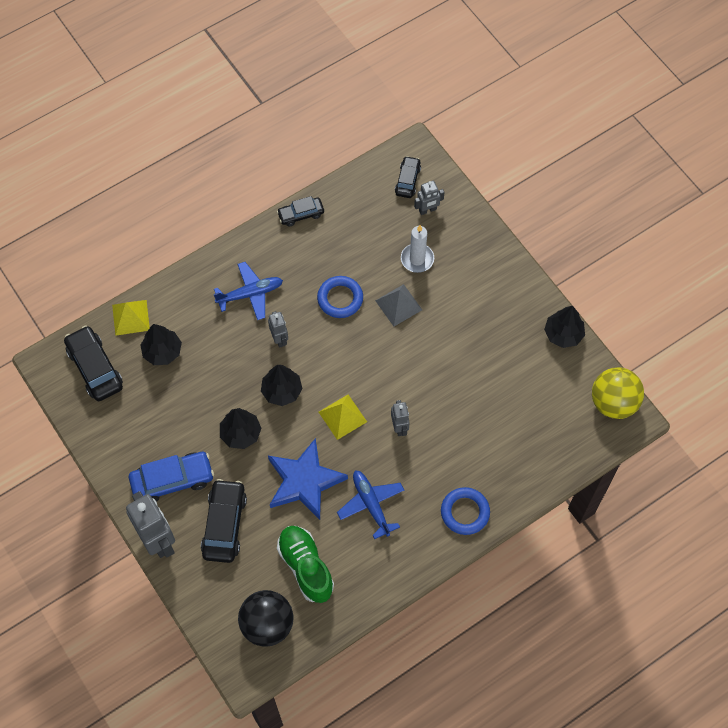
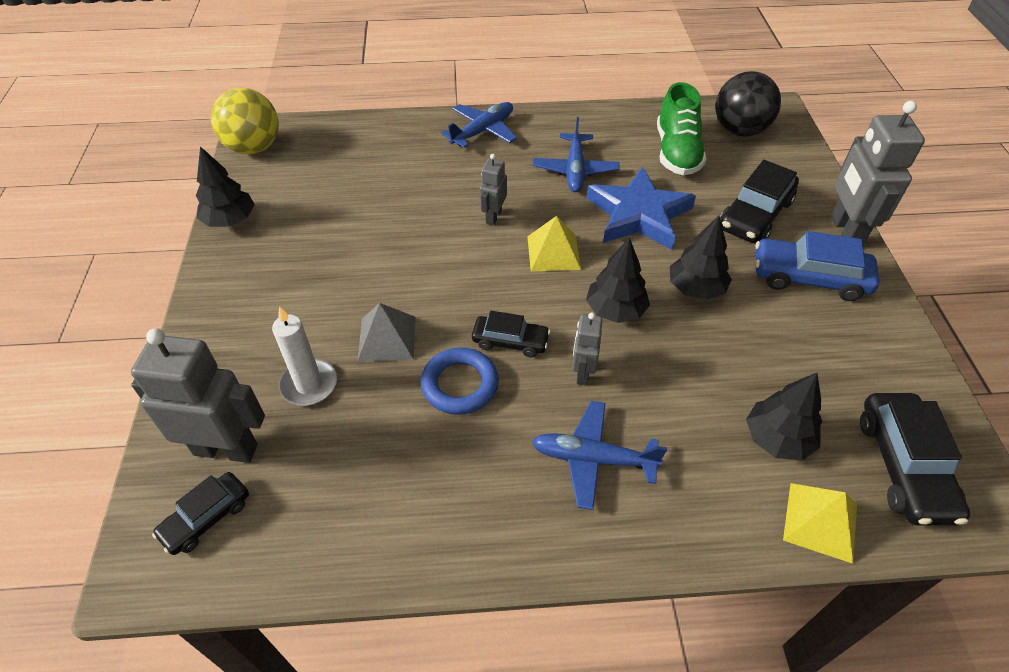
camera: 150 degrees left, 15 degrees down
(301, 214) = (426, 556): black car -> black car (510, 341)
(427, 210) = (226, 449): grey robot -> grey robot, size x1.90
(465, 512) = (483, 131): blue ring -> blue plane

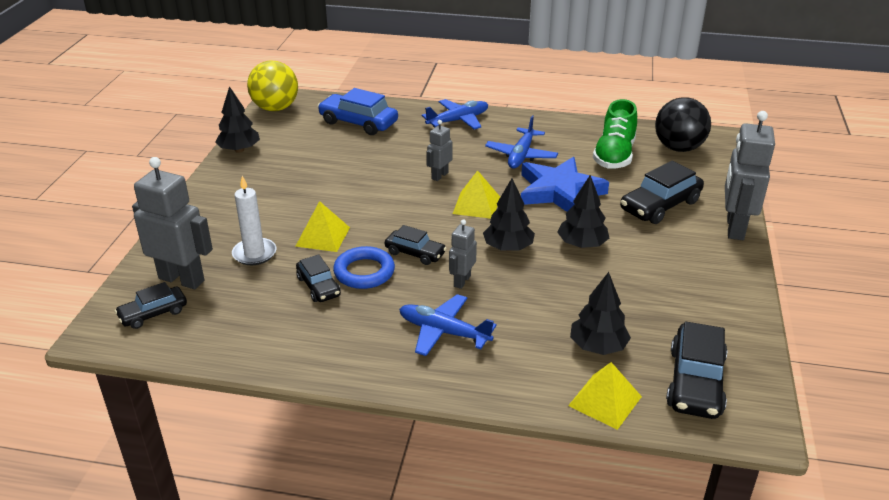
camera: 15 degrees right, 15 degrees down
(387, 338) = (323, 236): grey pyramid -> yellow pyramid
(411, 421) = (318, 286): none -> black car
(809, 278) = (684, 253): blue car -> blue car (358, 122)

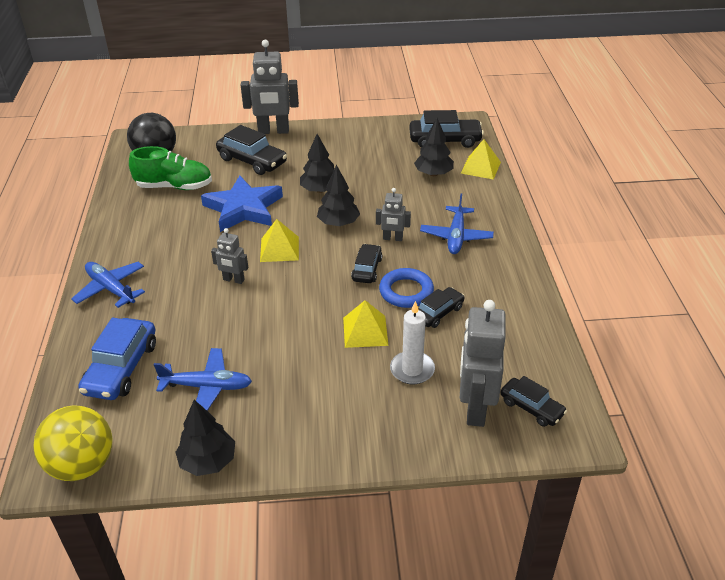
camera: 105 degrees left, 5 degrees up
(521, 155) = (183, 236): blue plane -> blue plane (207, 387)

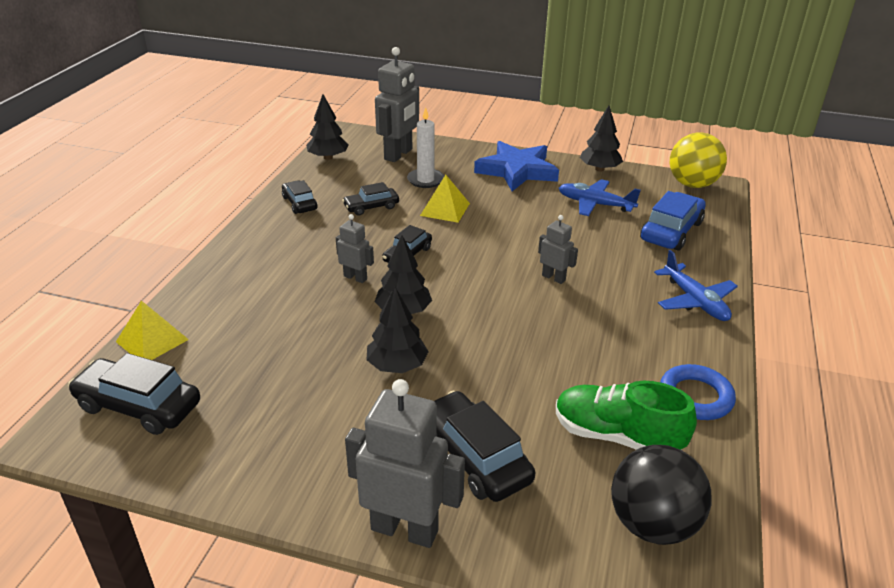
camera: 160 degrees left, 5 degrees down
(243, 208) = (517, 365): blue star -> blue star (517, 171)
(279, 249) = (490, 298): yellow pyramid -> none
(406, 291) = (385, 228): blue ring -> blue ring (695, 397)
(433, 174) = (223, 348): black tree -> black tree (328, 157)
(456, 236) = (286, 262): blue plane -> none
(531, 407) = (360, 147): black car -> black car (299, 203)

